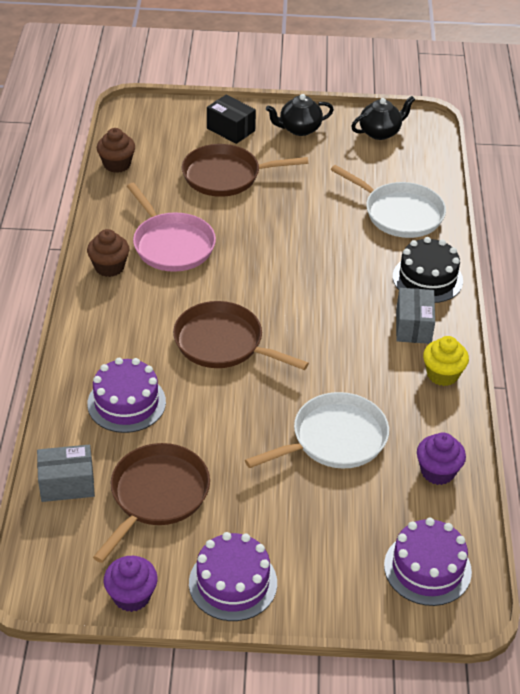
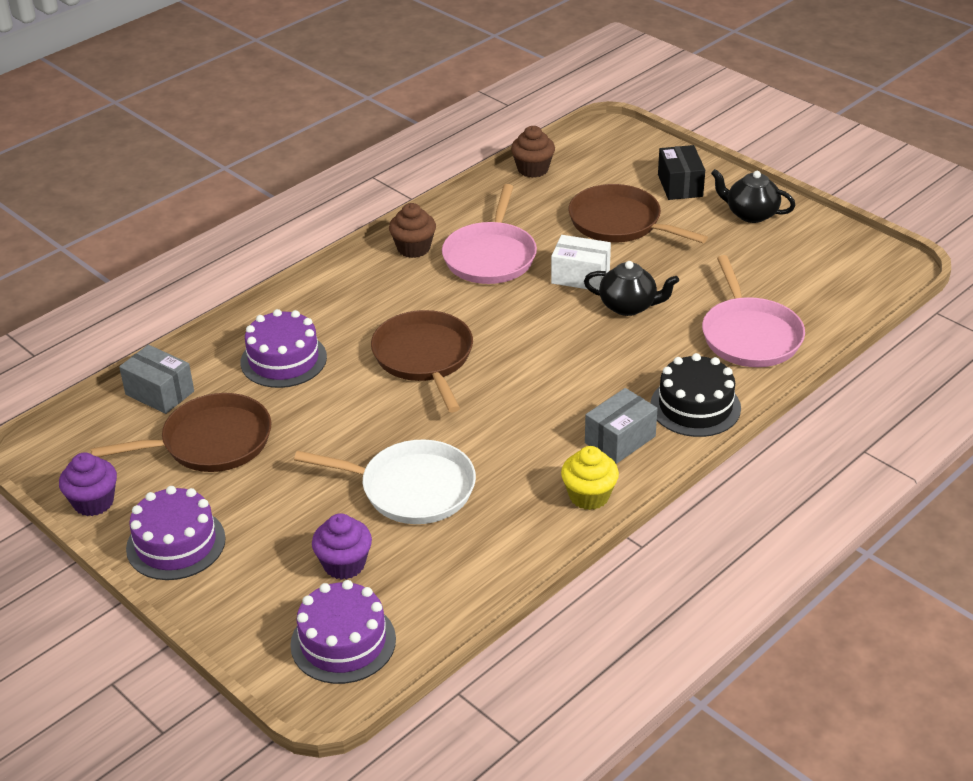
camera: 45 degrees right, 5 degrees down
(249, 228) = (580, 276): none -> white box
(380, 132) = (835, 254): black teapot -> black teapot (629, 306)
(400, 213) = (750, 336): white pan -> pink pan
(437, 471) = (465, 572): purple cupcake -> purple cupcake (344, 564)

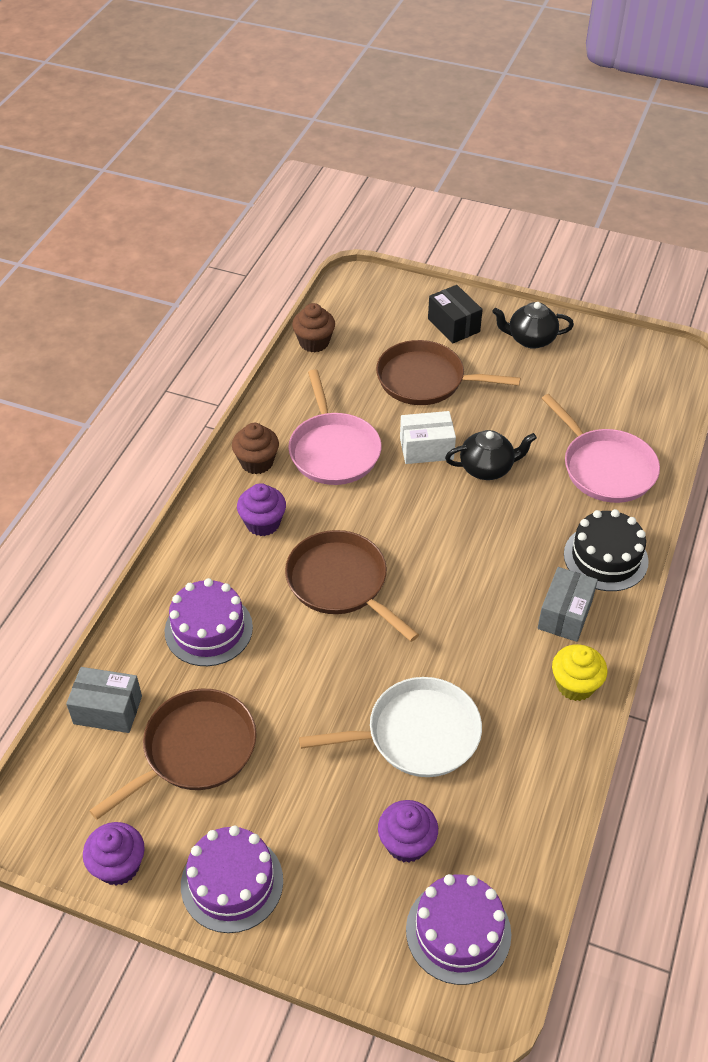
camera: 25 degrees left, 10 degrees up
(386, 295) = (263, 523): none -> purple cupcake

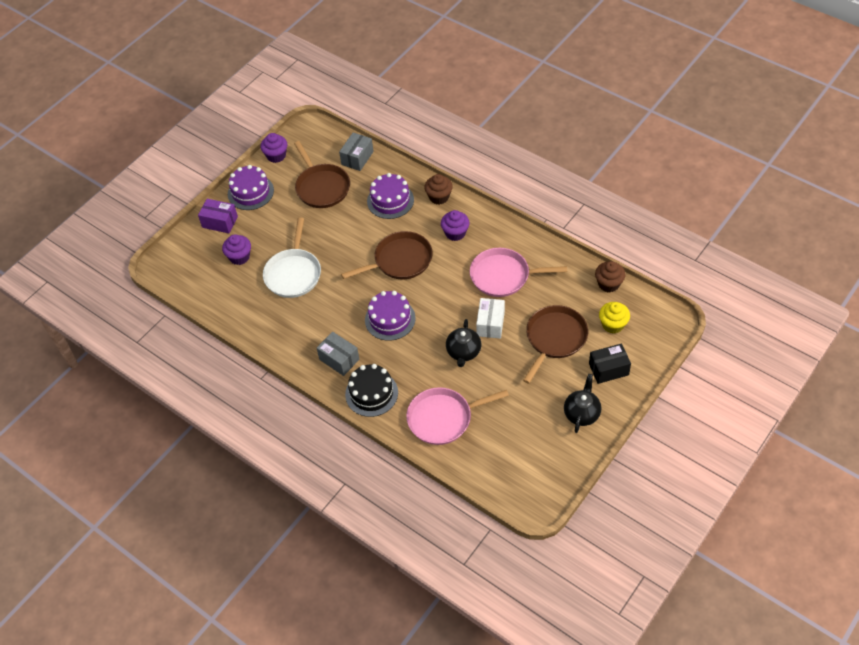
camera: 110 degrees right, 5 degrees up
(257, 462) = (504, 237): brown cupcake -> brown cupcake (439, 197)
(327, 916) = (220, 222): none -> purple box
(458, 931) = (191, 266): purple cake -> purple cake (390, 319)
(575, 685) = (293, 350): yellow cupcake -> yellow cupcake (613, 324)

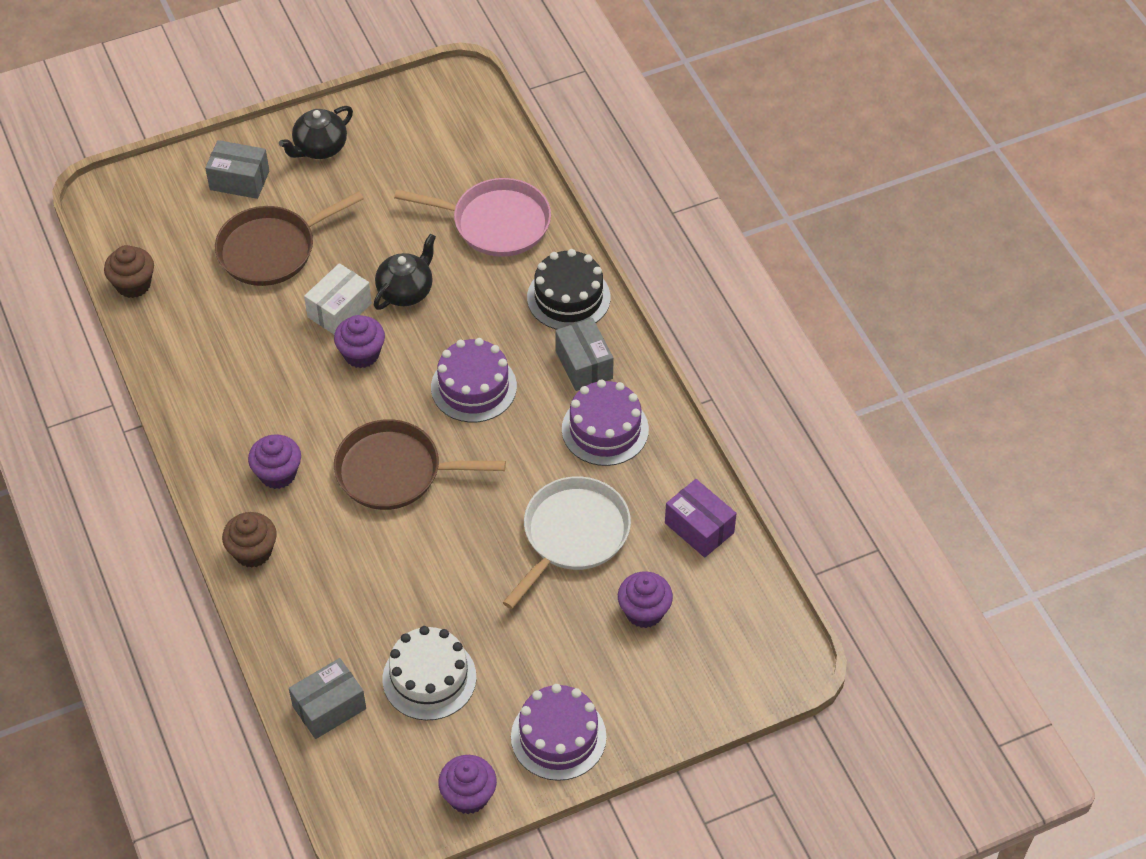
camera: 155 degrees left, 0 degrees up
(220, 222) = (644, 700): purple box -> purple box (699, 528)
(322, 187) = (429, 678): brown pan -> white cake
(390, 200) = (334, 588): purple cake -> purple cake (605, 429)
(460, 307) = (361, 354): none -> purple cupcake
(503, 276) = (264, 369): pink pan -> none
(608, 369) = (239, 180): black box -> grey box
(613, 324) = (181, 230): yellow cupcake -> none

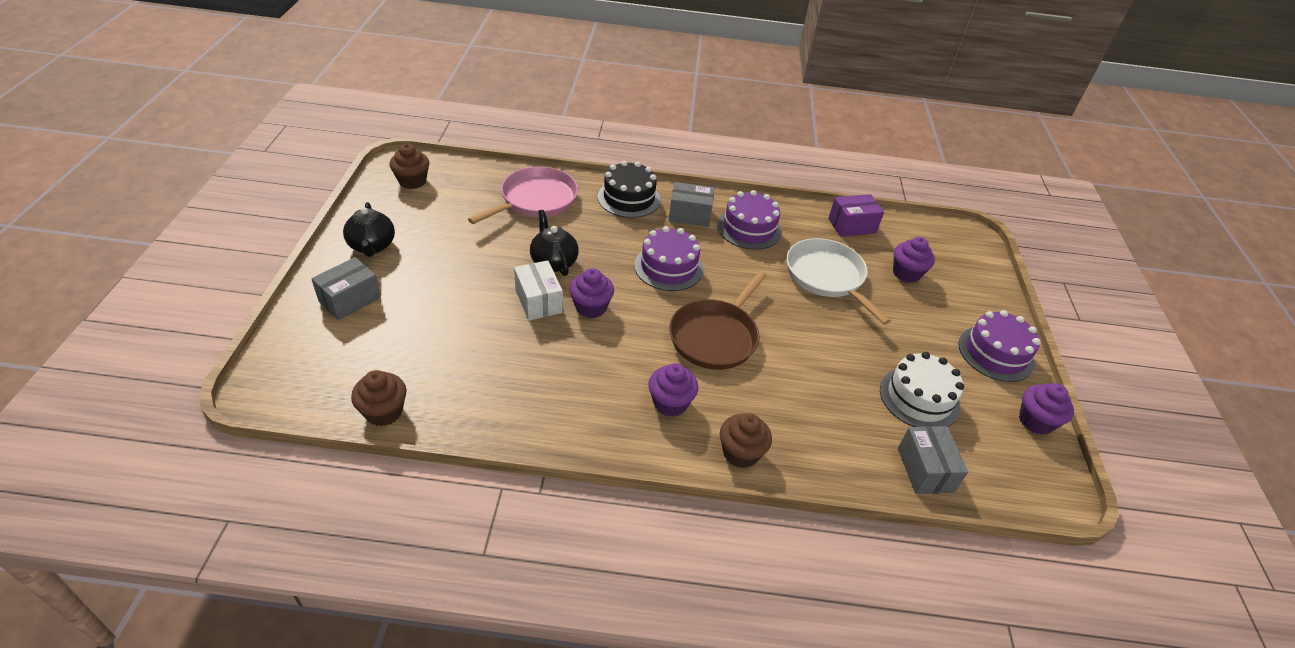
camera: 65 degrees left, 10 degrees down
(271, 250) = (441, 312): brown pan -> none
(441, 112) = (412, 181): none -> brown cupcake

